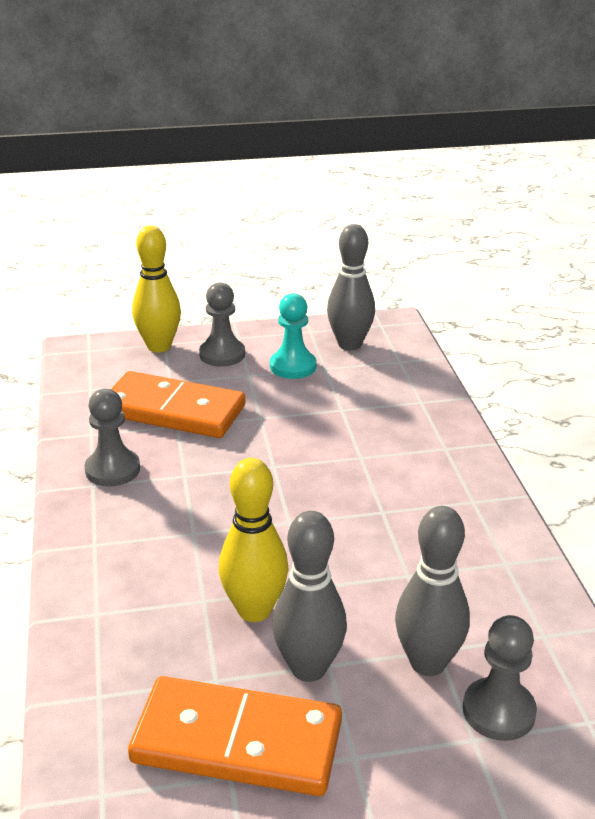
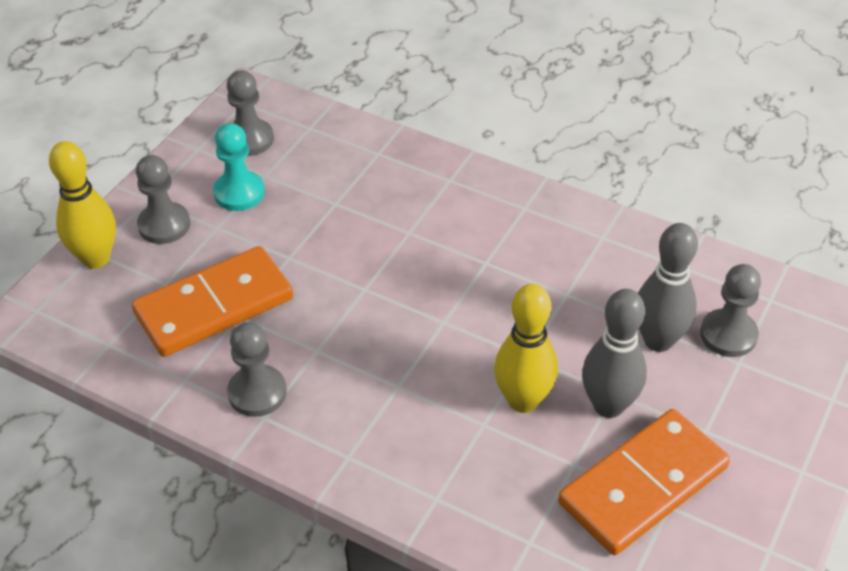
camera: 50 degrees left, 15 degrees up
(349, 344) = (249, 139): grey bowling pin -> grey pawn

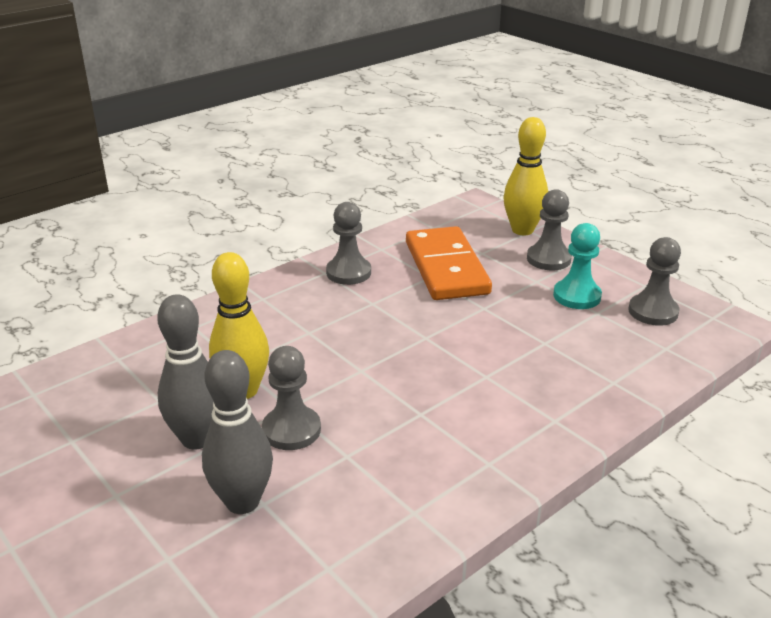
camera: 110 degrees right, 15 degrees down
(643, 485) = (104, 432): orange domino -> none
(728, 335) = (208, 564): grey pawn -> grey pawn (291, 430)

